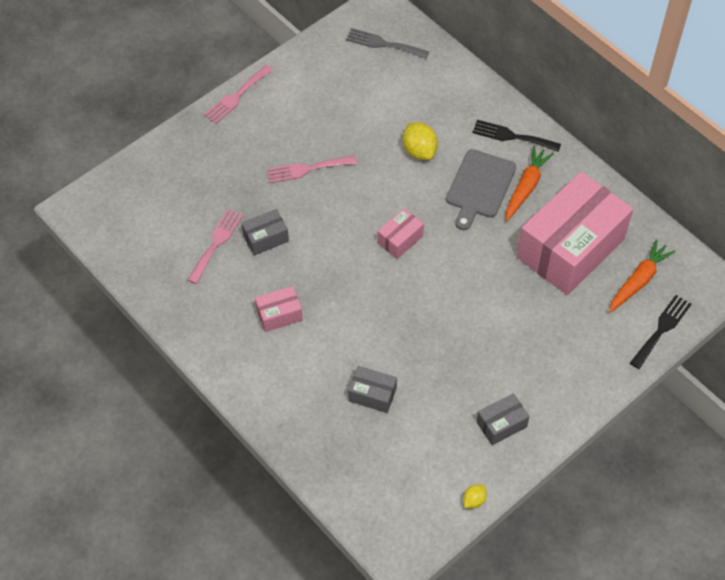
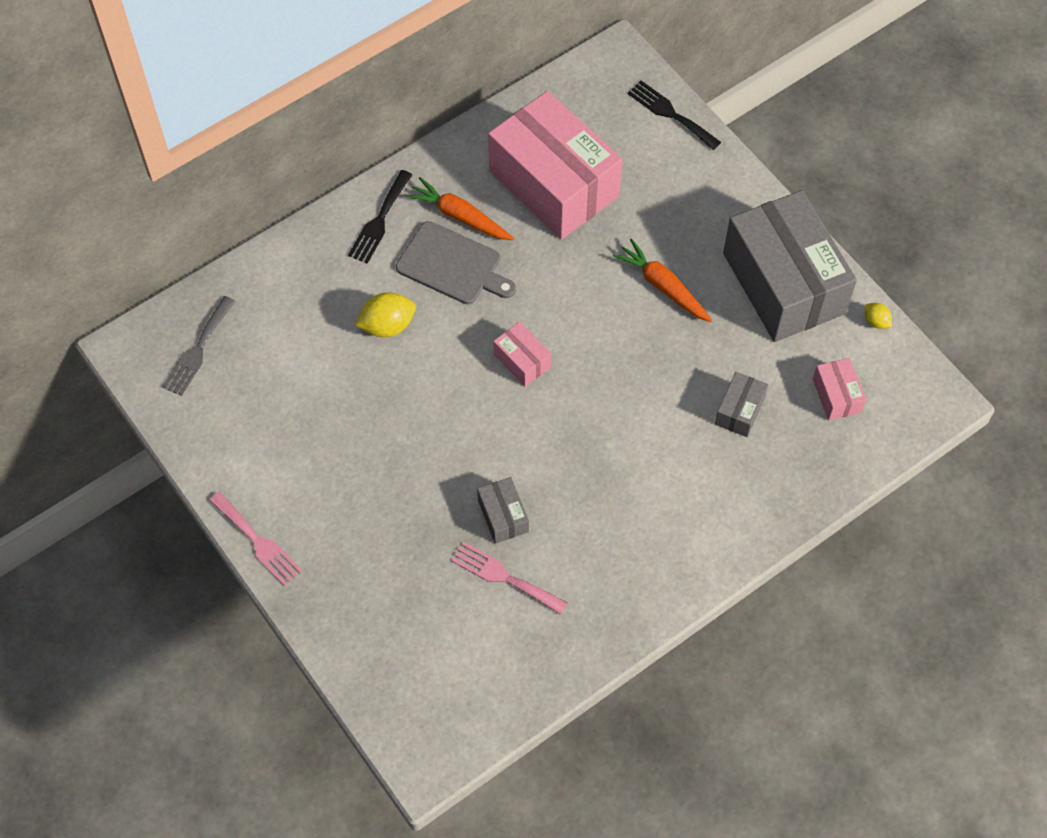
camera: 85 degrees left, 5 degrees up
(279, 315) = (621, 506): pink box -> pink box (836, 395)
(307, 169) = (398, 459): pink fork -> none
(501, 424) = (783, 283): grey box -> grey box, size x2.38
(639, 280) = (605, 124): orange carrot -> orange carrot (663, 286)

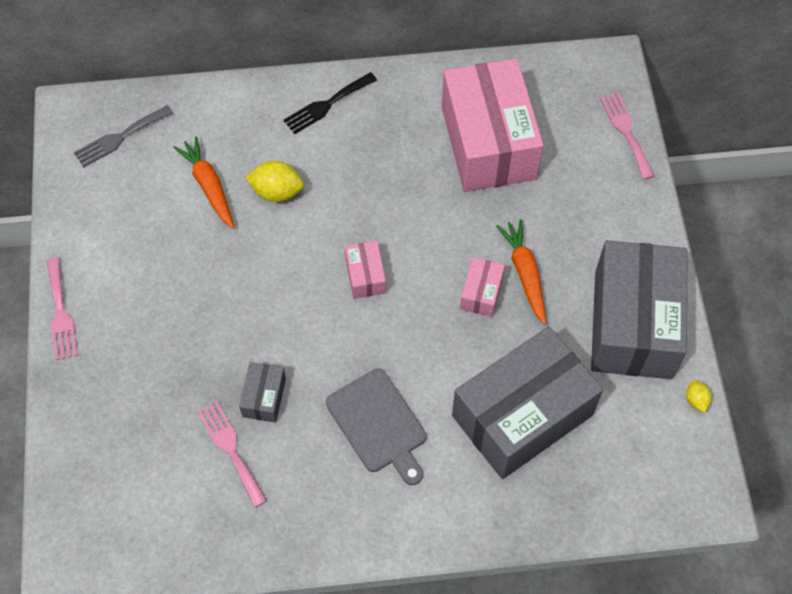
camera: 30 degrees right, 0 degrees up
(452, 265) = (361, 169): grey cutting board -> grey cutting board (378, 424)
(460, 216) = (393, 132): orange carrot -> orange carrot (209, 186)
(670, 113) = (626, 131): black fork -> pink fork
(739, 411) = (522, 415): grey box -> grey box, size x2.38
(836, 395) = (617, 447): pink box -> pink box (481, 293)

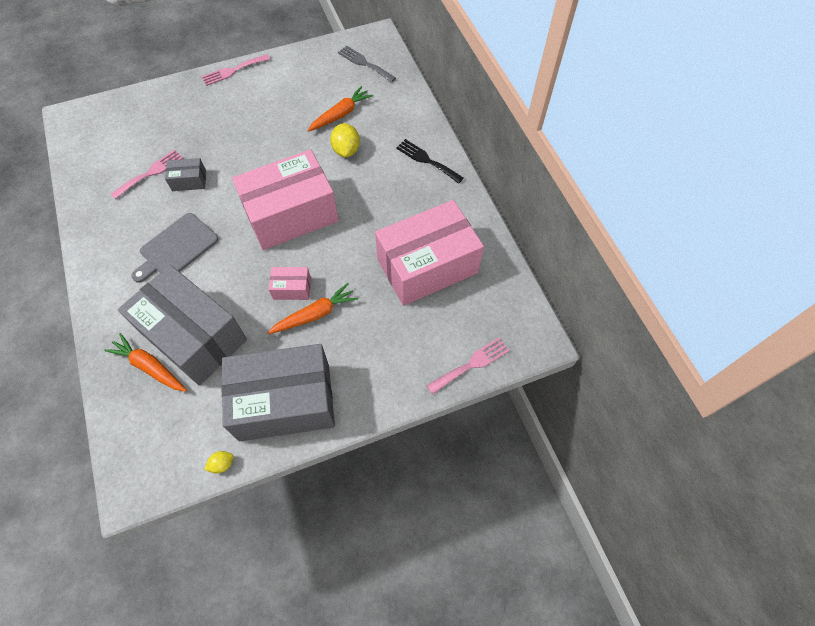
camera: 75 degrees right, 0 degrees up
(365, 276) = (291, 214): pink box -> pink box, size x2.38
(554, 471) = (150, 367): none -> orange carrot

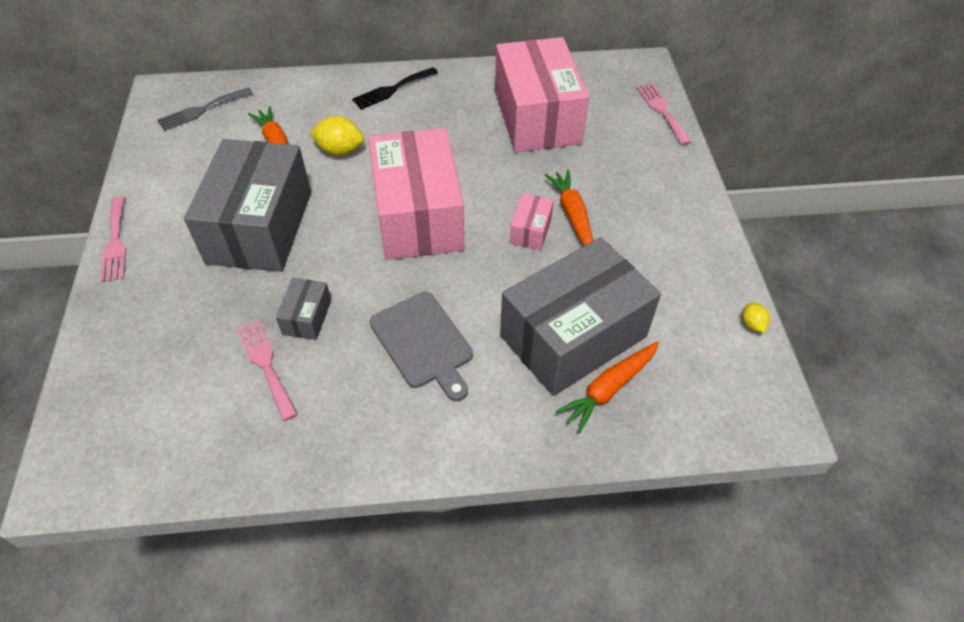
camera: 75 degrees left, 10 degrees down
(285, 401) = (681, 258): grey box -> grey box (260, 227)

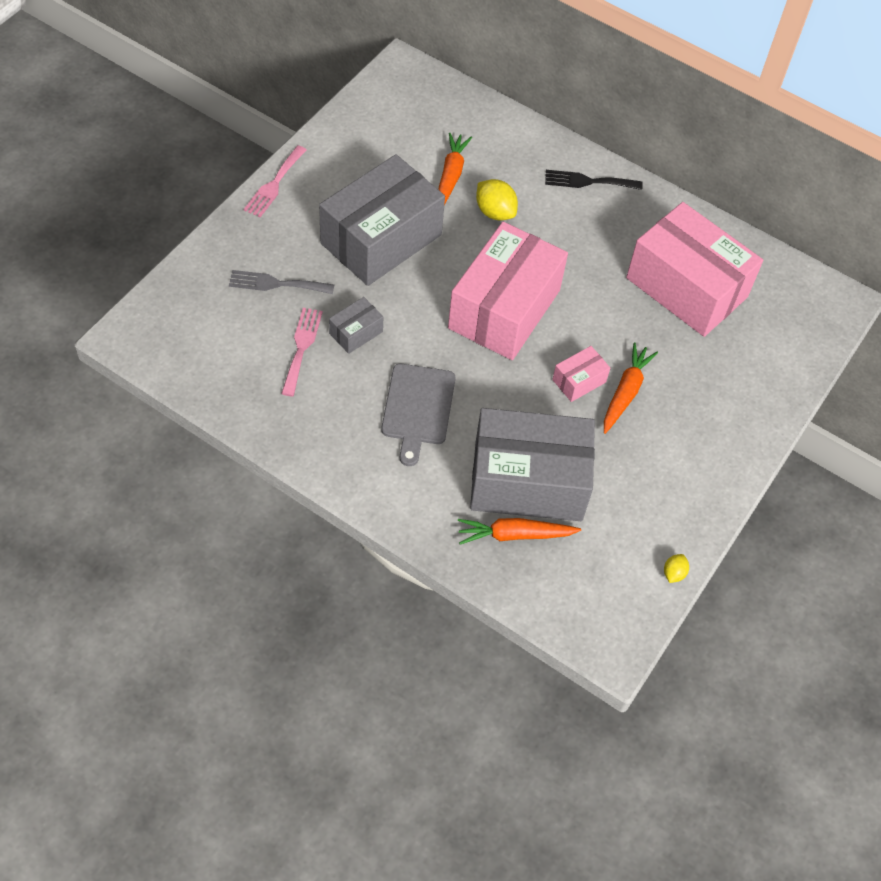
camera: 35 degrees right, 5 degrees up
(201, 110) = (419, 105): grey fork -> grey fork (276, 284)
(537, 117) = (686, 287): pink box -> pink box turned 75 degrees counterclockwise
(662, 111) = (807, 355): pink fork -> none

